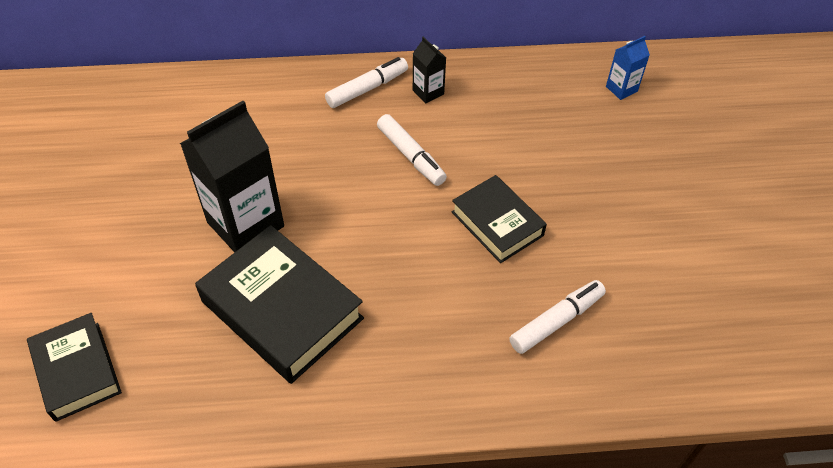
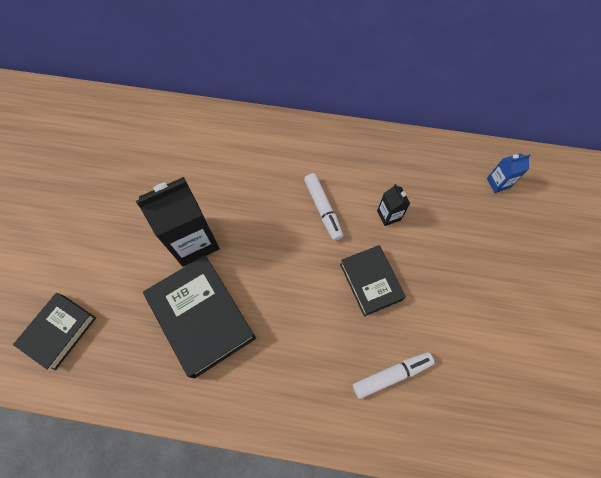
camera: 15 degrees right, 15 degrees up
(77, 370) = (59, 332): black book -> black book turned 45 degrees clockwise
(367, 89) = (306, 143): white marker -> none
(428, 92) = (350, 156): black carton -> black carton (388, 215)

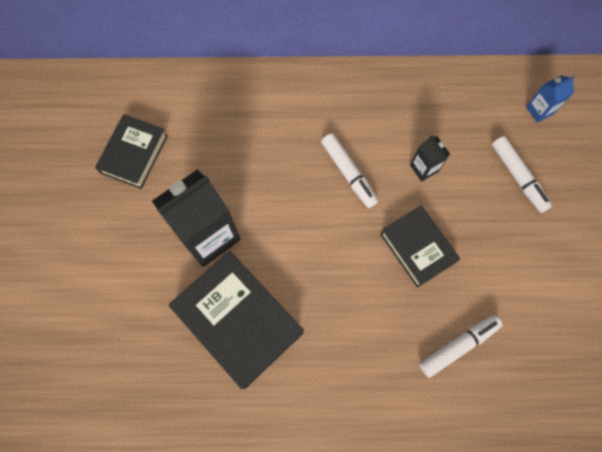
camera: 10 degrees left, 5 degrees up
(59, 332) = (80, 365): black book -> black book (134, 154)
(470, 235) = (518, 176): none -> white marker

